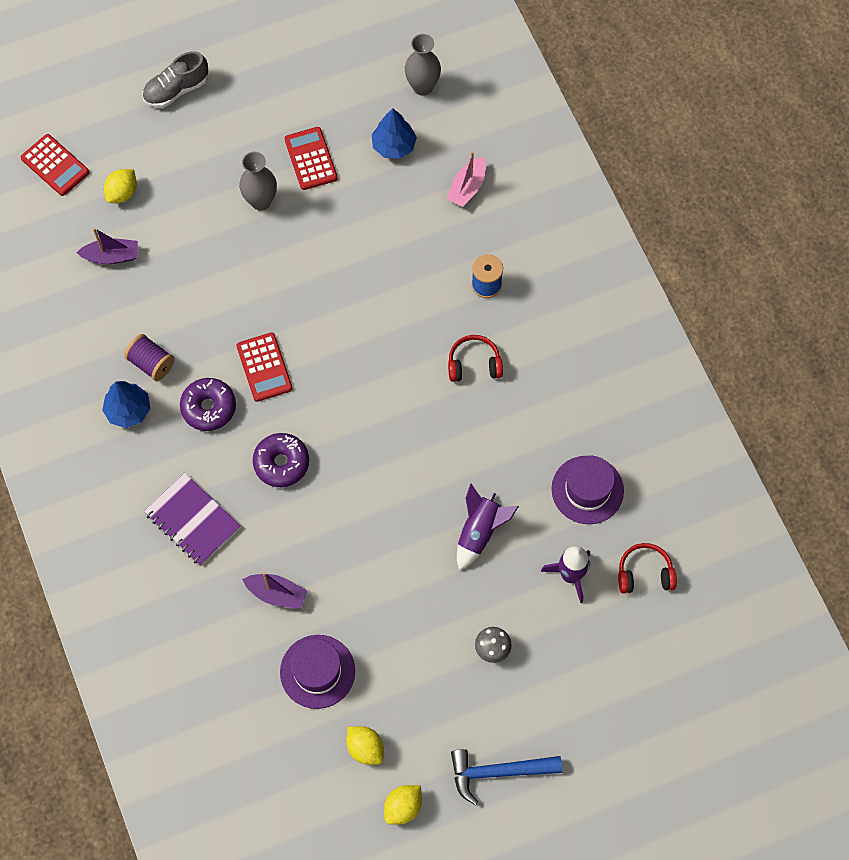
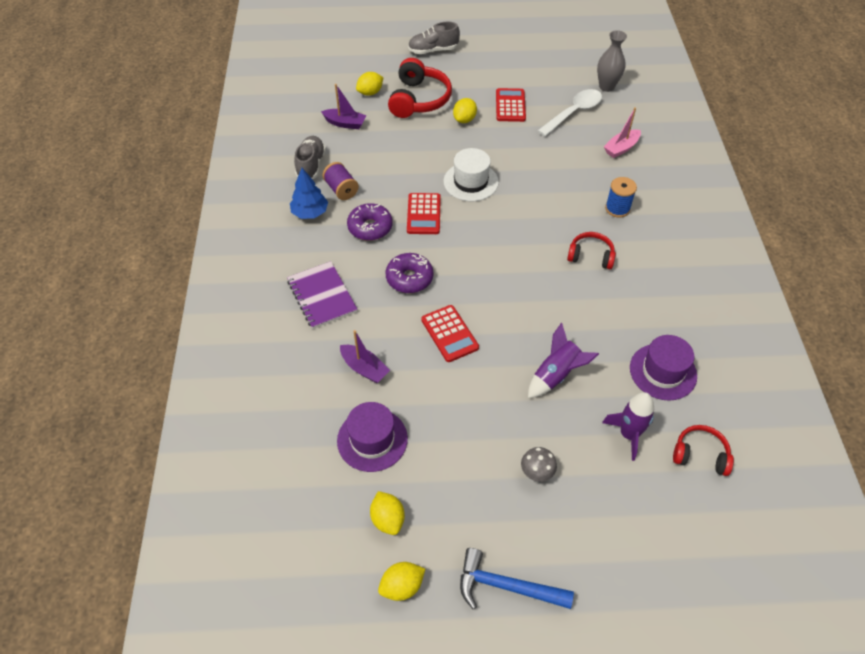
camera: 20 degrees right, 15 degrees down
(55, 165) = (333, 68): red calculator -> red calculator (449, 334)
(98, 338) = (311, 165): none -> grey shoe
(190, 185) = (419, 99): none -> red headphones
(261, 201) = (464, 119): grey vase -> yellow lemon
(303, 300) = (470, 182): none -> white hat
(393, 146) = (574, 112): blue tree -> white spoon

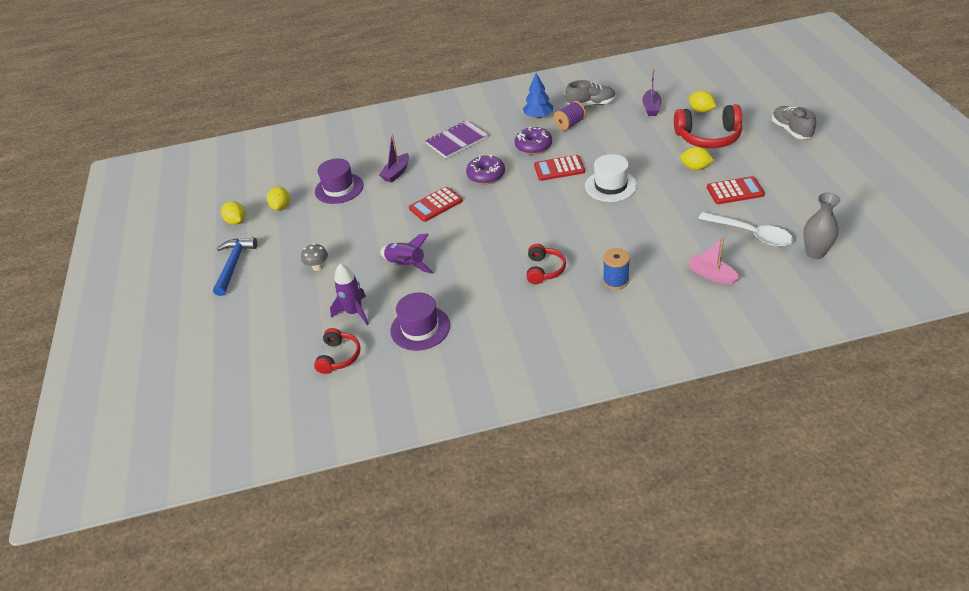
camera: 85 degrees right, 10 degrees down
(388, 519) = (281, 207): yellow lemon -> yellow lemon turned 60 degrees counterclockwise

